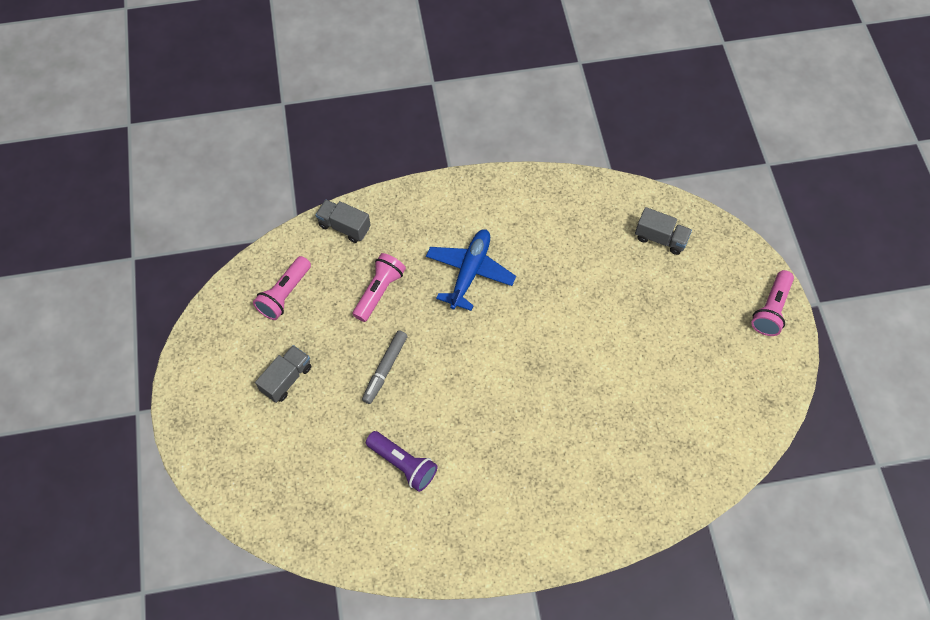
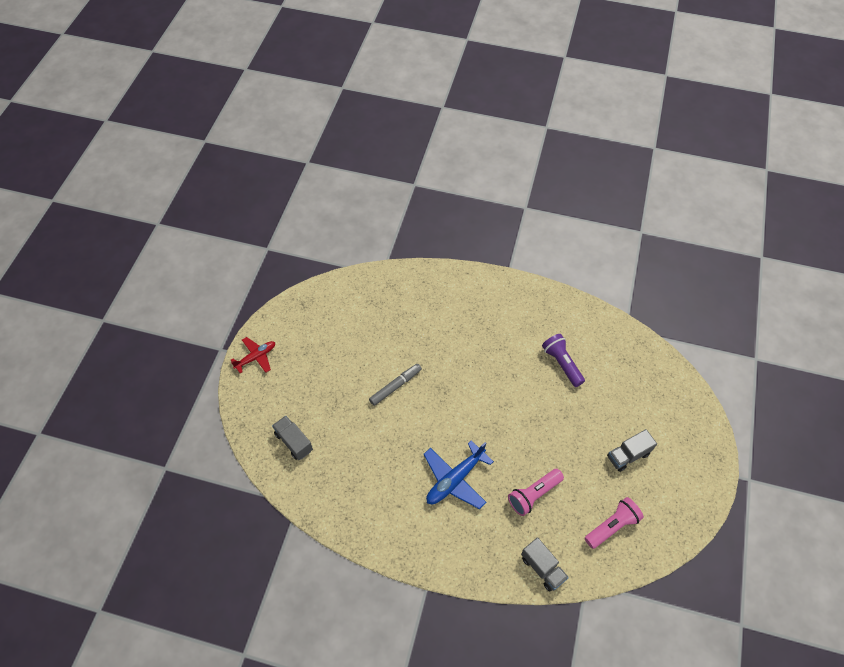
camera: 155 degrees left, 5 degrees down
(385, 369) = (551, 431): grey marker -> grey marker (395, 386)
(771, 309) = (256, 357): pink flashlight -> red plane

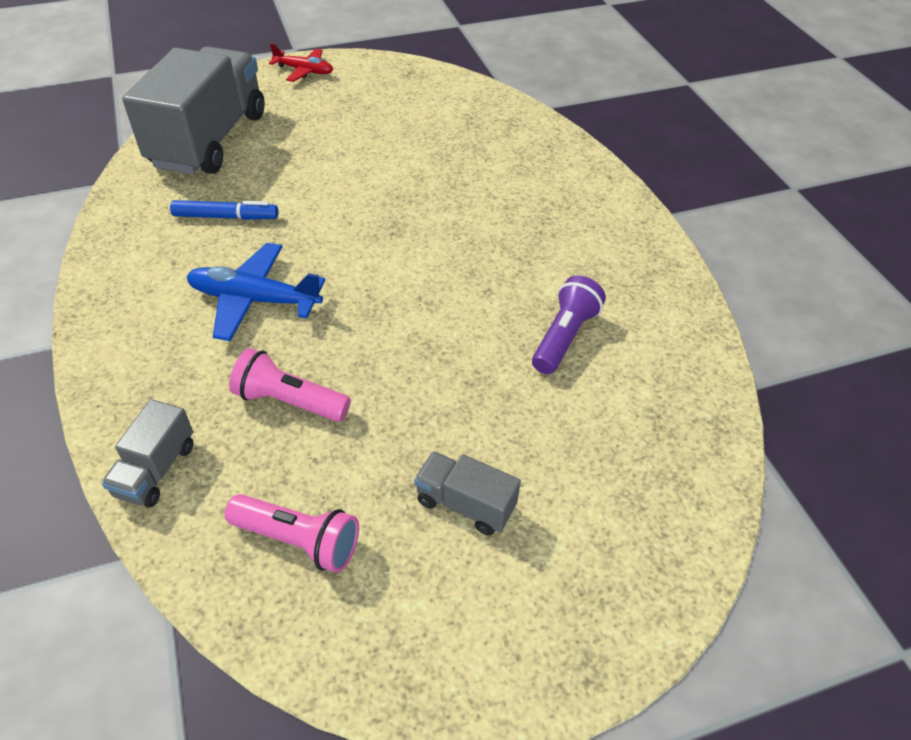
camera: 55 degrees right, 10 degrees down
(294, 442) = (209, 140): grey truck -> grey truck, size x2.27
(377, 464) = (226, 217): none -> blue marker
(395, 386) = (360, 186): grey marker -> none

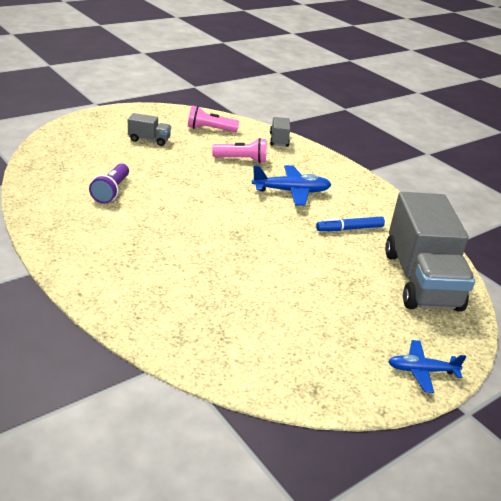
camera: 160 degrees right, 15 degrees down
(304, 71) = (421, 371): red plane -> blue plane

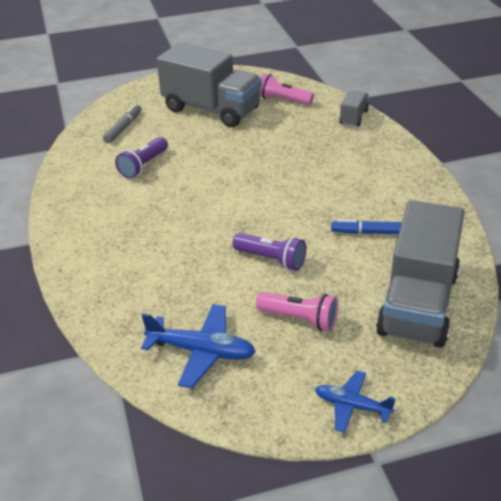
camera: 25 degrees right, 5 degrees up
(71, 160) = (123, 128): none -> grey marker
(149, 140) = (211, 109): grey truck -> grey truck, size x2.27
(242, 160) = (297, 139): pink flashlight -> pink flashlight (299, 319)
(280, 260) = (271, 259): none -> purple flashlight
(291, 191) = (331, 181): blue plane -> blue plane (201, 351)

